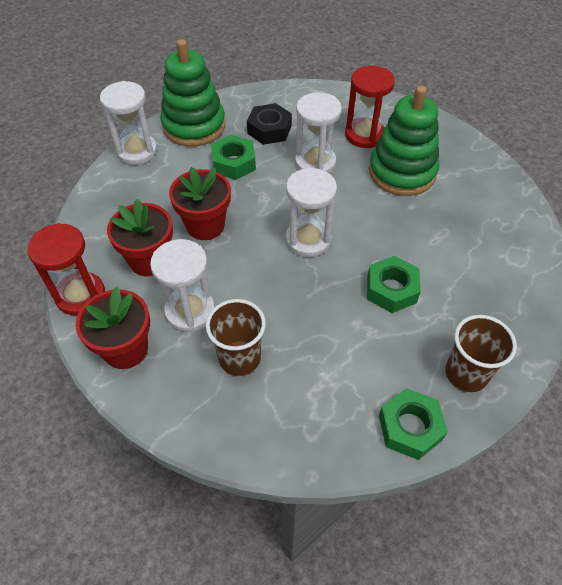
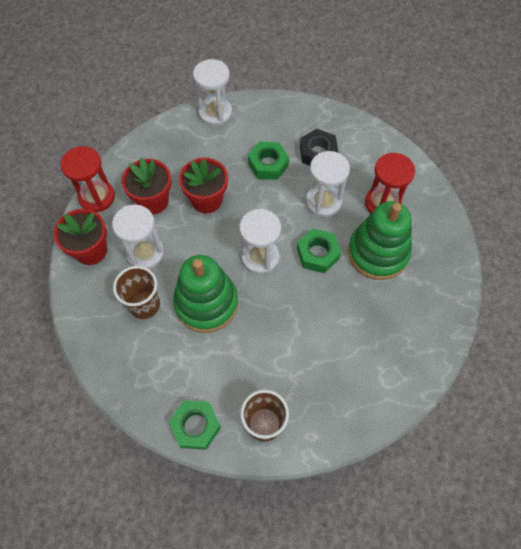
camera: 40 degrees right, 10 degrees up
(194, 126) = (269, 116): green stacking toy -> green stacking toy (206, 303)
(391, 289) = (277, 332): green nut -> green nut (317, 254)

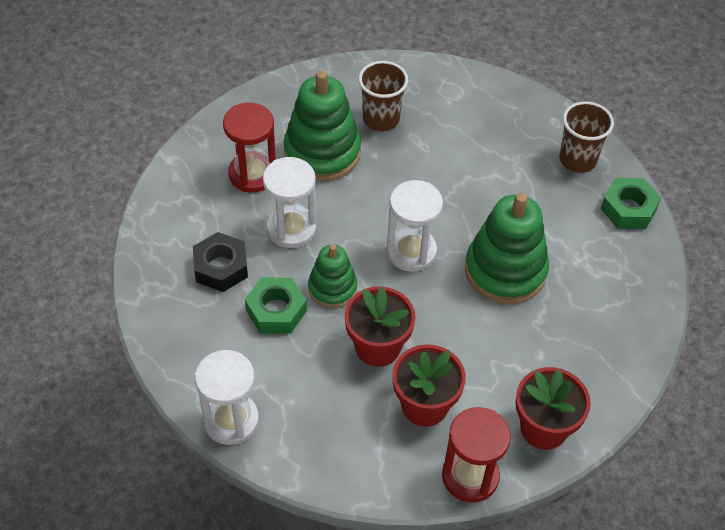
camera: 125 degrees left, 10 degrees down
(144, 305) = (557, 326): brown cup -> brown cup (381, 119)
(145, 253) = (498, 367): white hourglass -> none
(263, 200) = (332, 288): none -> green stacking toy
(317, 254) = (365, 202): green nut -> none

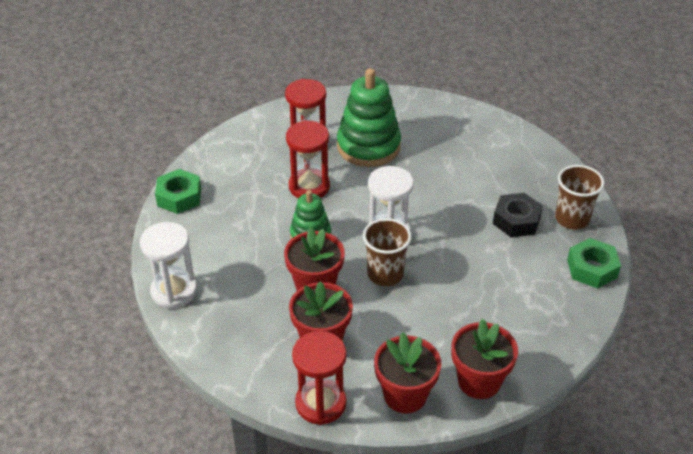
camera: 30 degrees right, 10 degrees down
(221, 267) = (240, 193): black nut -> black nut (516, 220)
(276, 311) = (258, 234): green nut -> green nut (179, 197)
(291, 228) = (309, 186): white hourglass -> red hourglass
(381, 119) = (429, 139): brown cup -> brown cup (385, 274)
(505, 270) = (454, 273): green stacking toy -> none
(601, 380) = (479, 381): none -> red flower pot

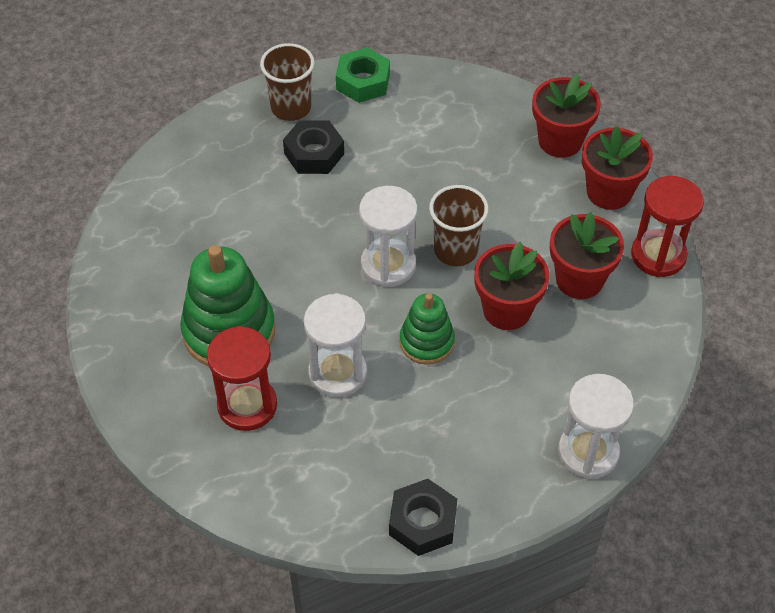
camera: 110 degrees left, 10 degrees up
(179, 197) = (423, 522): green nut -> black nut
(309, 186) = (337, 373): red hourglass -> white hourglass

